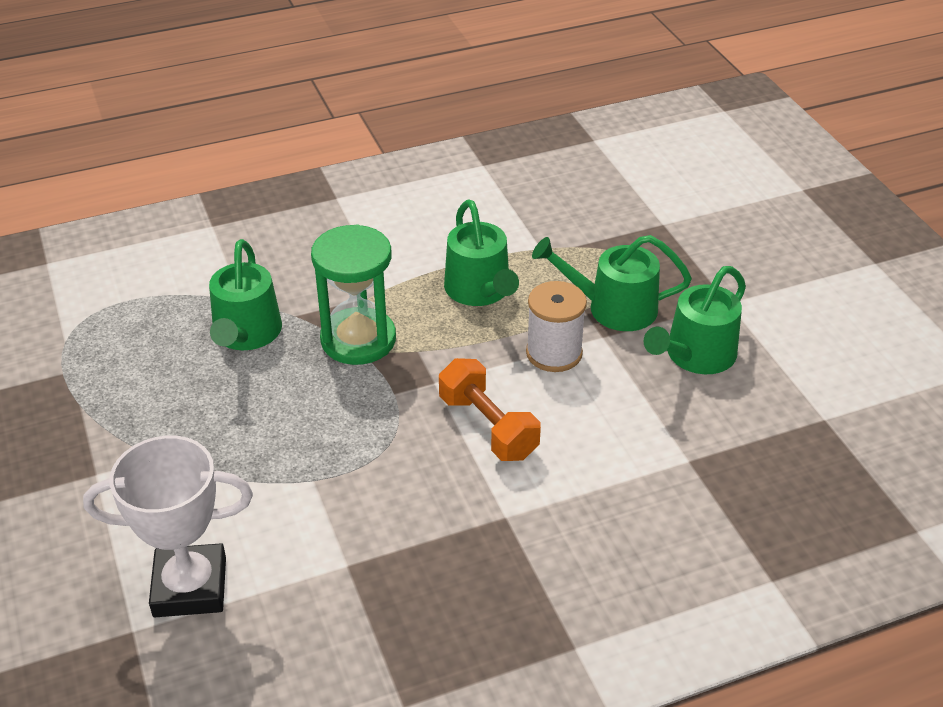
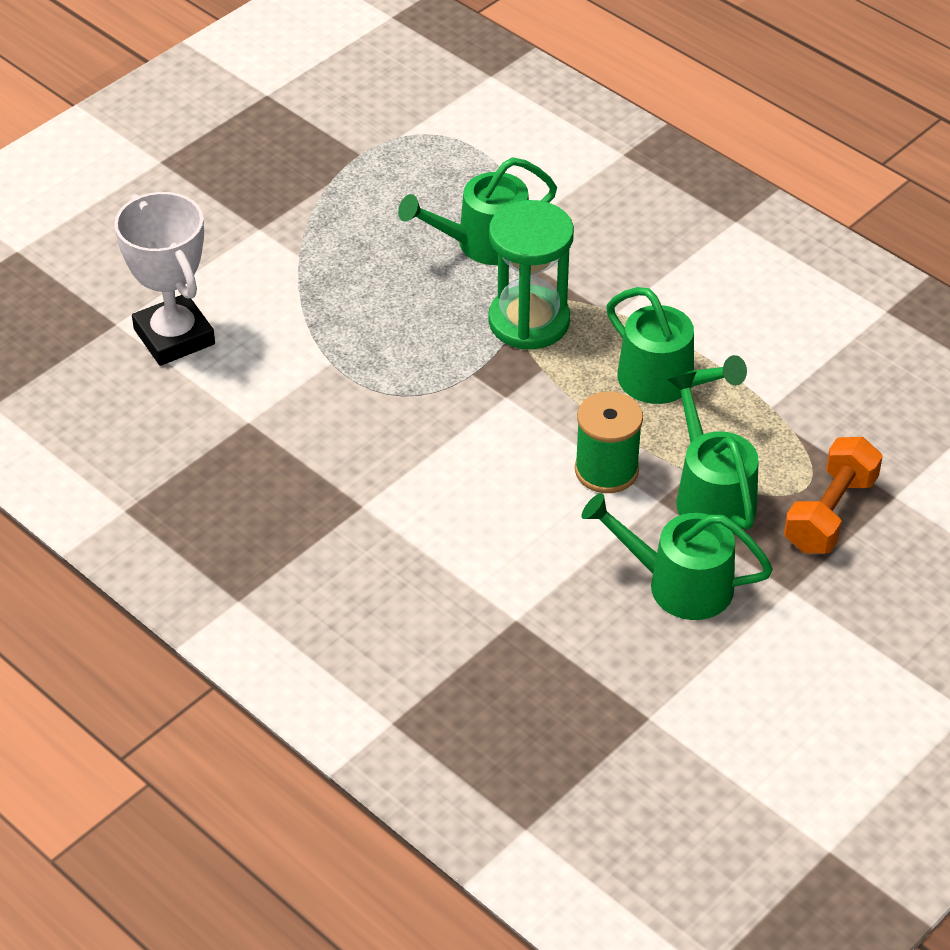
camera: 65 degrees right, 5 degrees up
(480, 291) = (664, 382): green watering can -> green watering can turned 90 degrees counterclockwise
(488, 427) = (469, 455): orange dumbbell -> orange dumbbell (830, 513)
(554, 353) = (606, 470): white spool -> green spool

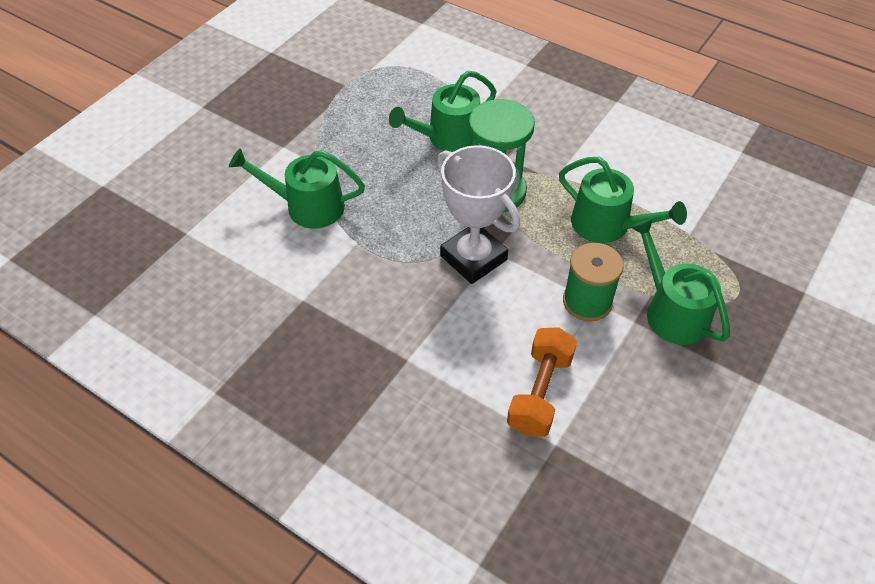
camera: 10 degrees left, 5 degrees up
(174, 337) = (233, 237): white trophy -> white trophy (473, 258)
(679, 584) = (673, 392): green watering can -> green watering can (307, 206)
(830, 513) = (764, 313): orange dumbbell -> orange dumbbell (540, 393)

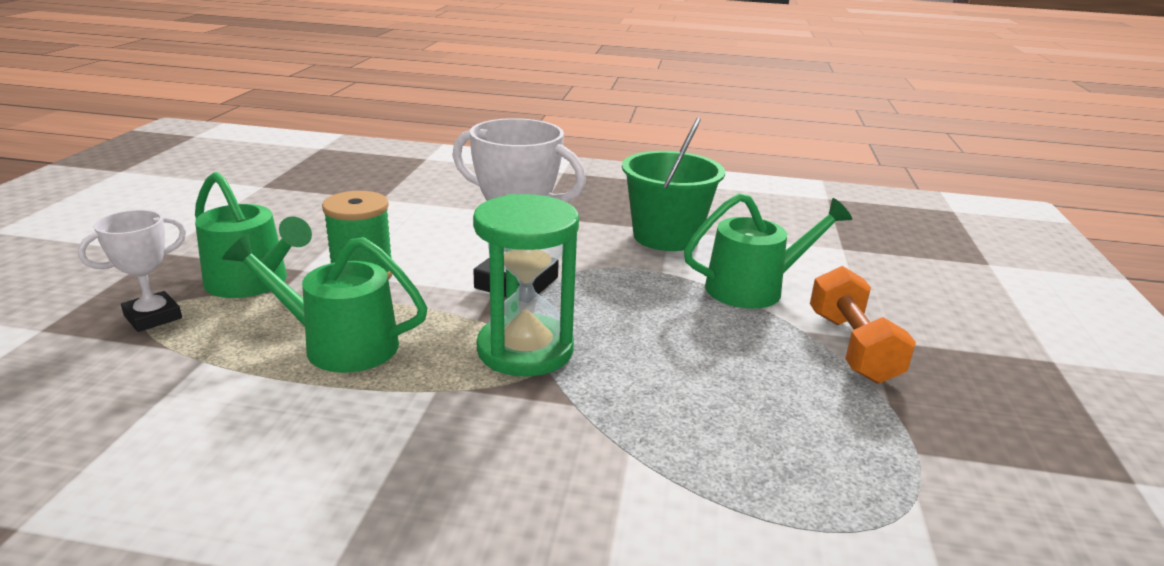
camera: 155 degrees right, 25 degrees down
(315, 288) = (666, 237): none -> green bucket
(448, 138) = (650, 405): green watering can -> none
(540, 393) = (402, 217): orange dumbbell -> orange dumbbell (852, 347)
(734, 286) = (153, 317): none -> white trophy

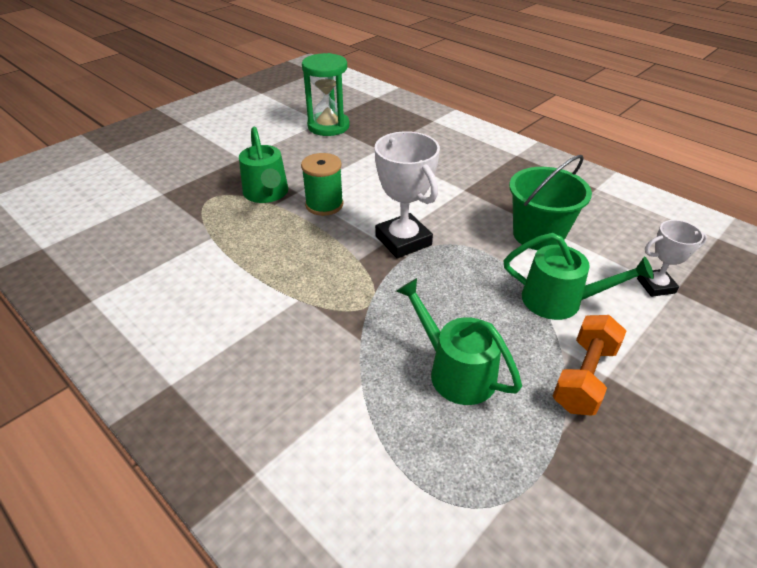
camera: 35 degrees right, 15 degrees up
(153, 317) = (209, 202): white trophy -> white trophy (656, 286)
(340, 344) = (276, 251): green watering can -> green watering can (456, 371)
(525, 350) = (366, 292): green hourglass -> green hourglass (328, 126)

